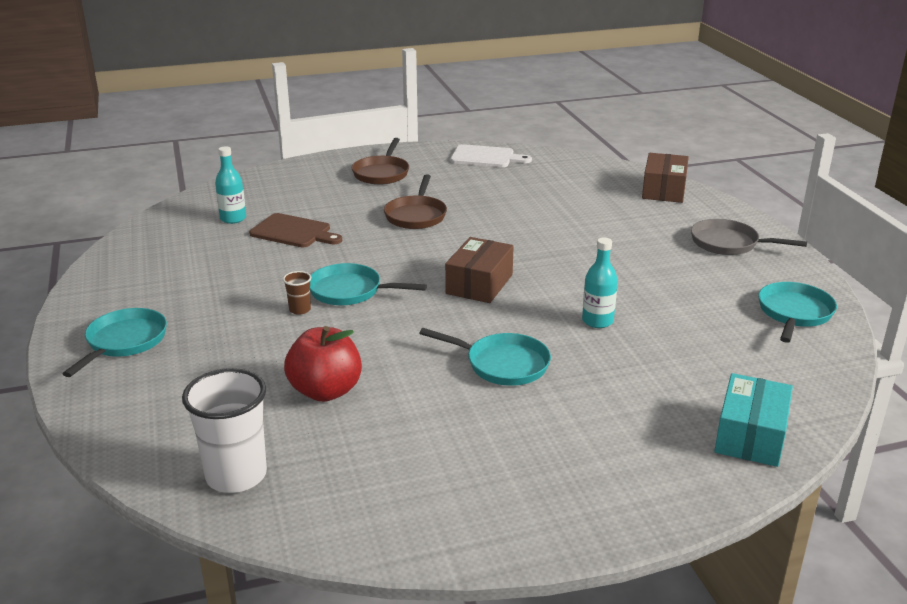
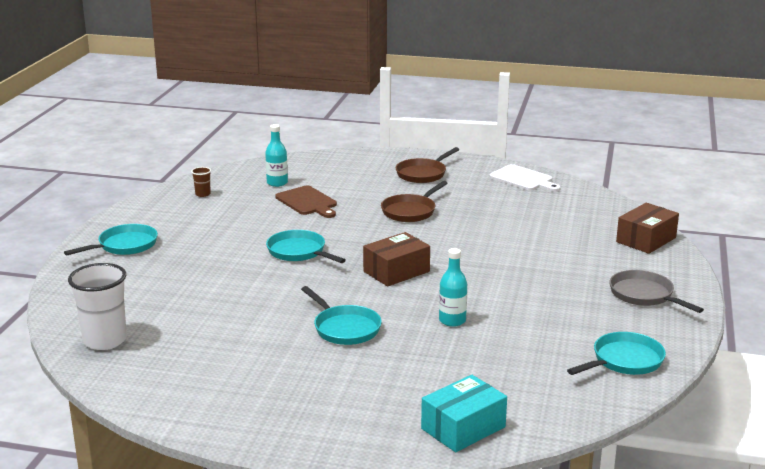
camera: 30 degrees right, 5 degrees down
(300, 310) = (252, 255): brown cup -> brown cup (203, 194)
(325, 391) = (209, 310): red apple -> none

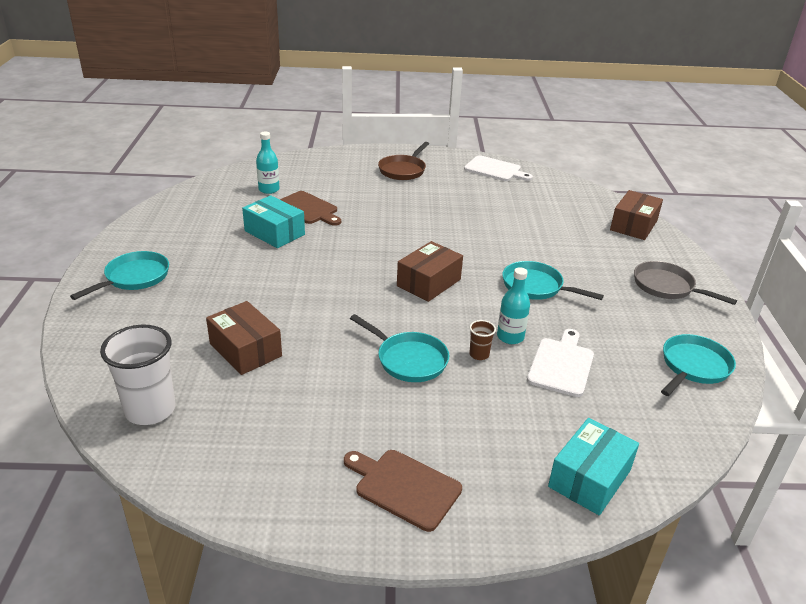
camera: 15 degrees left, 10 degrees up
(201, 307) = (245, 350): none -> brown box
(203, 194) = (198, 208): brown cup -> brown cup (479, 354)
(266, 220) = (274, 233): none -> turquoise box
(294, 414) = (404, 487): none -> brown cutting board
(299, 252) = (322, 268): turquoise pan -> turquoise pan (536, 287)
(410, 211) = (410, 212): brown pan -> none
(490, 346) = (561, 364): none -> white cutting board

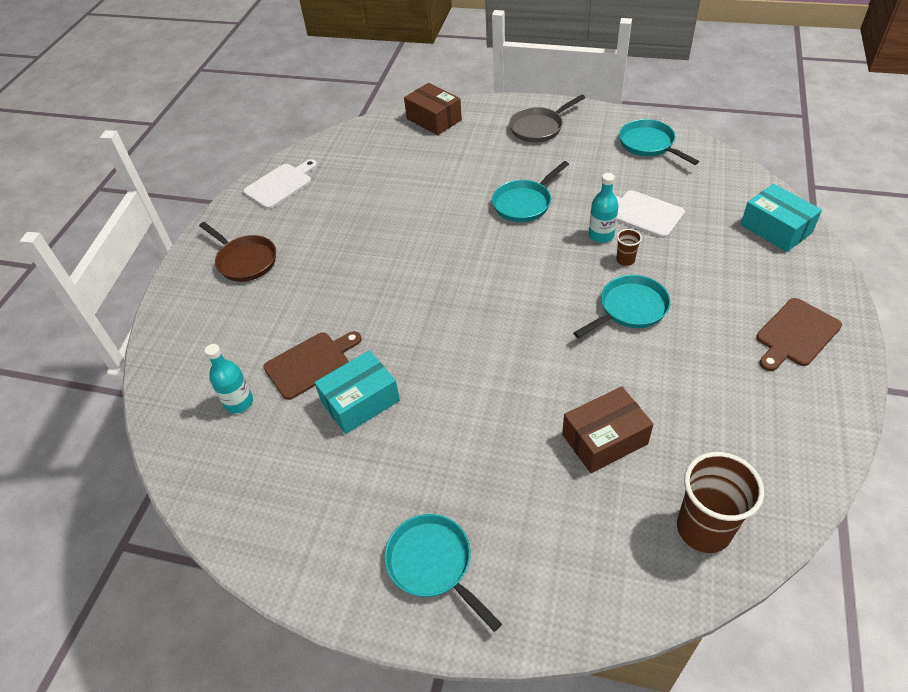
camera: 70 degrees left, 15 degrees up
(150, 410) = (703, 529): white cup -> brown cup
(429, 283) = (503, 275): brown box -> none

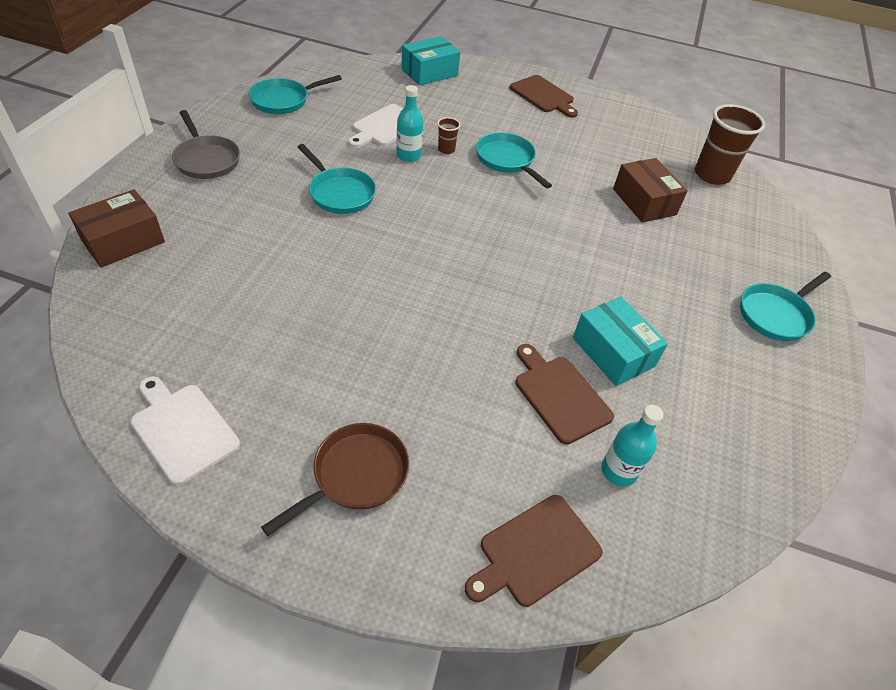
camera: 95 degrees left, 0 degrees up
(181, 353) = (535, 552): none -> brown cutting board

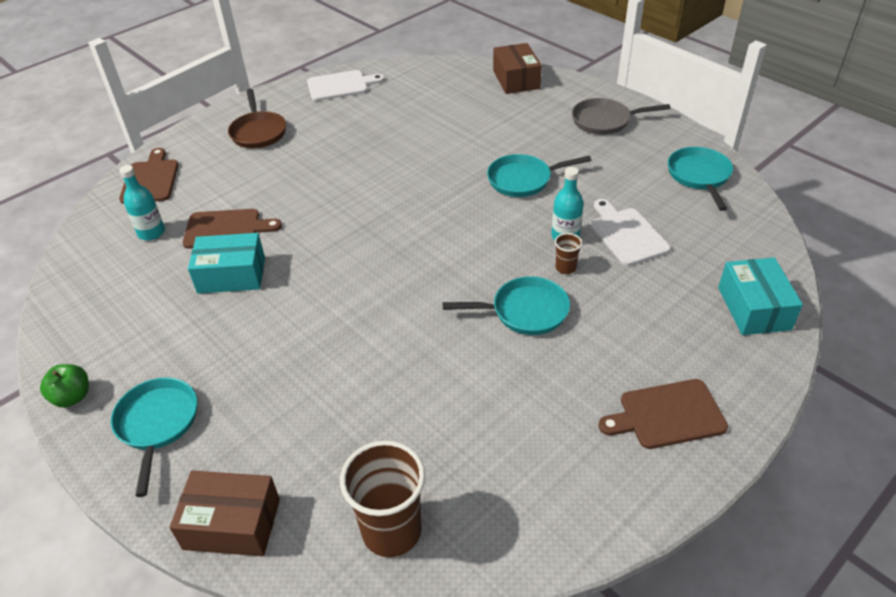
camera: 125 degrees right, 5 degrees down
(644, 202) = (386, 407): brown box -> brown box (232, 524)
(819, 388) = (72, 397): none -> green apple

